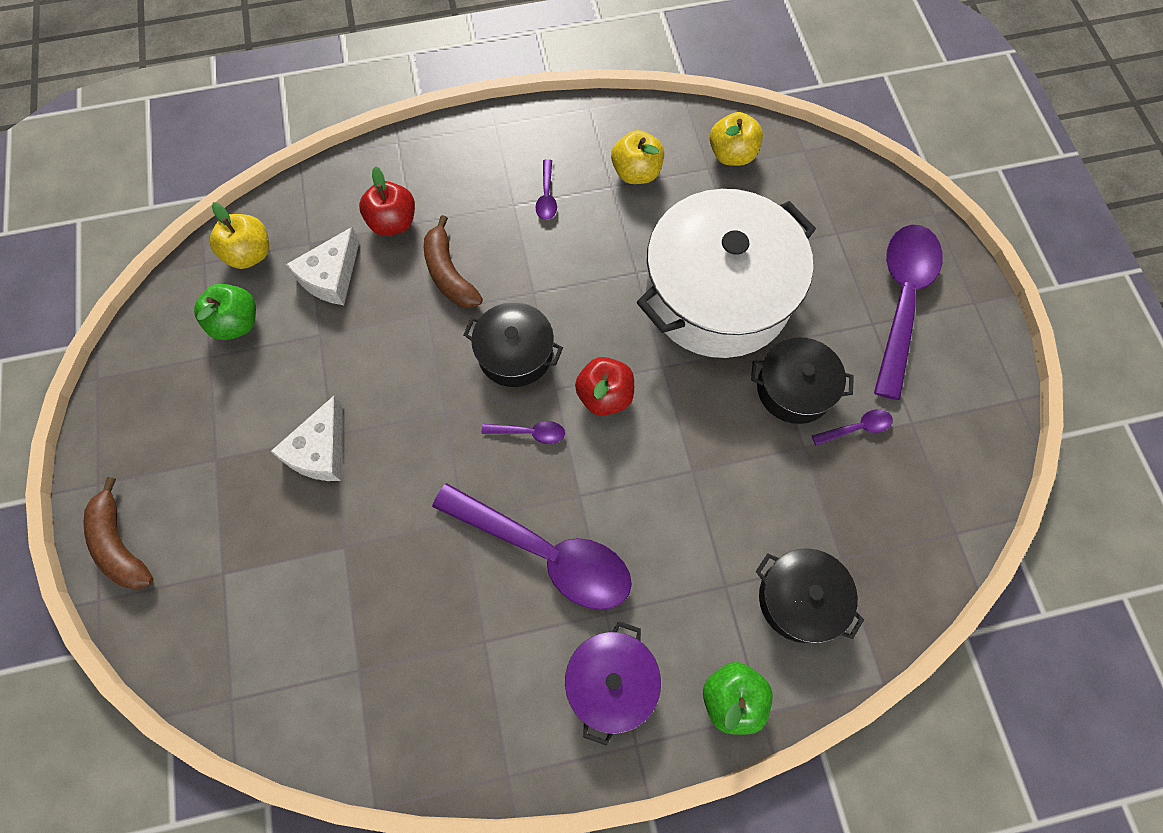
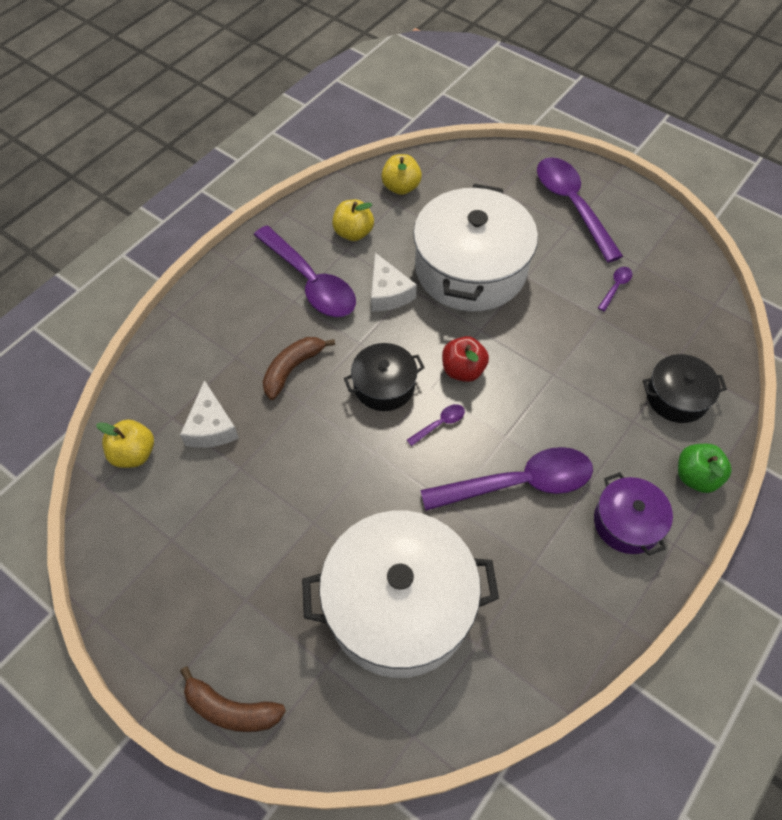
camera: 40 degrees left, 10 degrees down
(236, 323) = (170, 504): green apple -> none
(320, 451) = (315, 537): white cheese -> white cheese (388, 293)
(329, 574) = (399, 605): none -> white pot
(393, 222) = (221, 364): red apple -> none
(449, 273) = (292, 369): brown banana -> brown banana turned 105 degrees clockwise
(547, 196) = (310, 282): purple spoon -> purple spoon, size x2.46
(794, 389) = (563, 290): black pot -> none

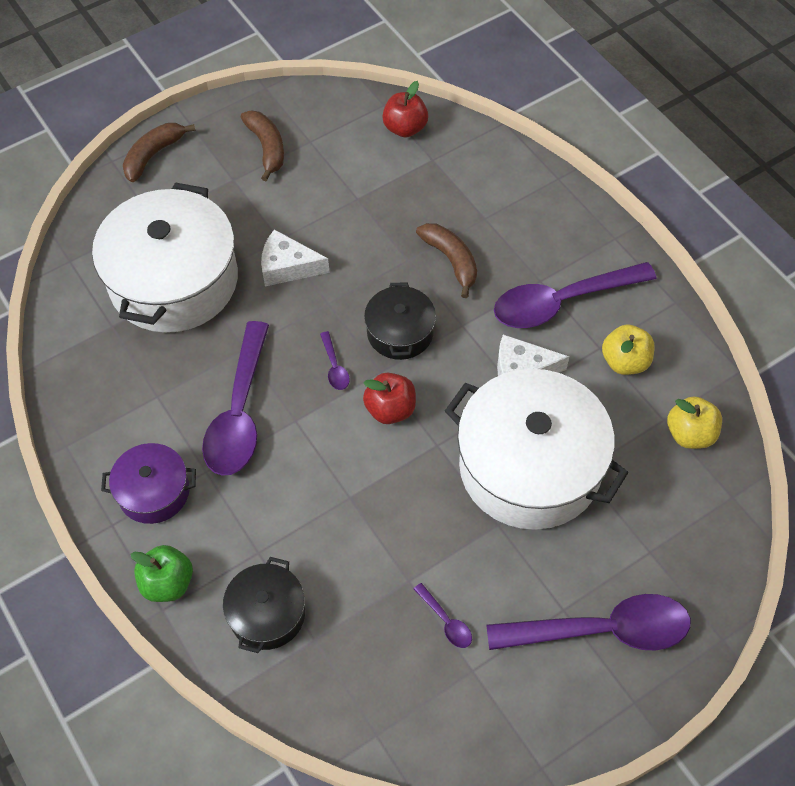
camera: 110 degrees right, 0 degrees up
(134, 454) = (405, 128): yellow apple -> red apple
(191, 581) = (267, 148): none -> brown banana
(211, 426) = (410, 185): white cheese -> white cheese (288, 267)

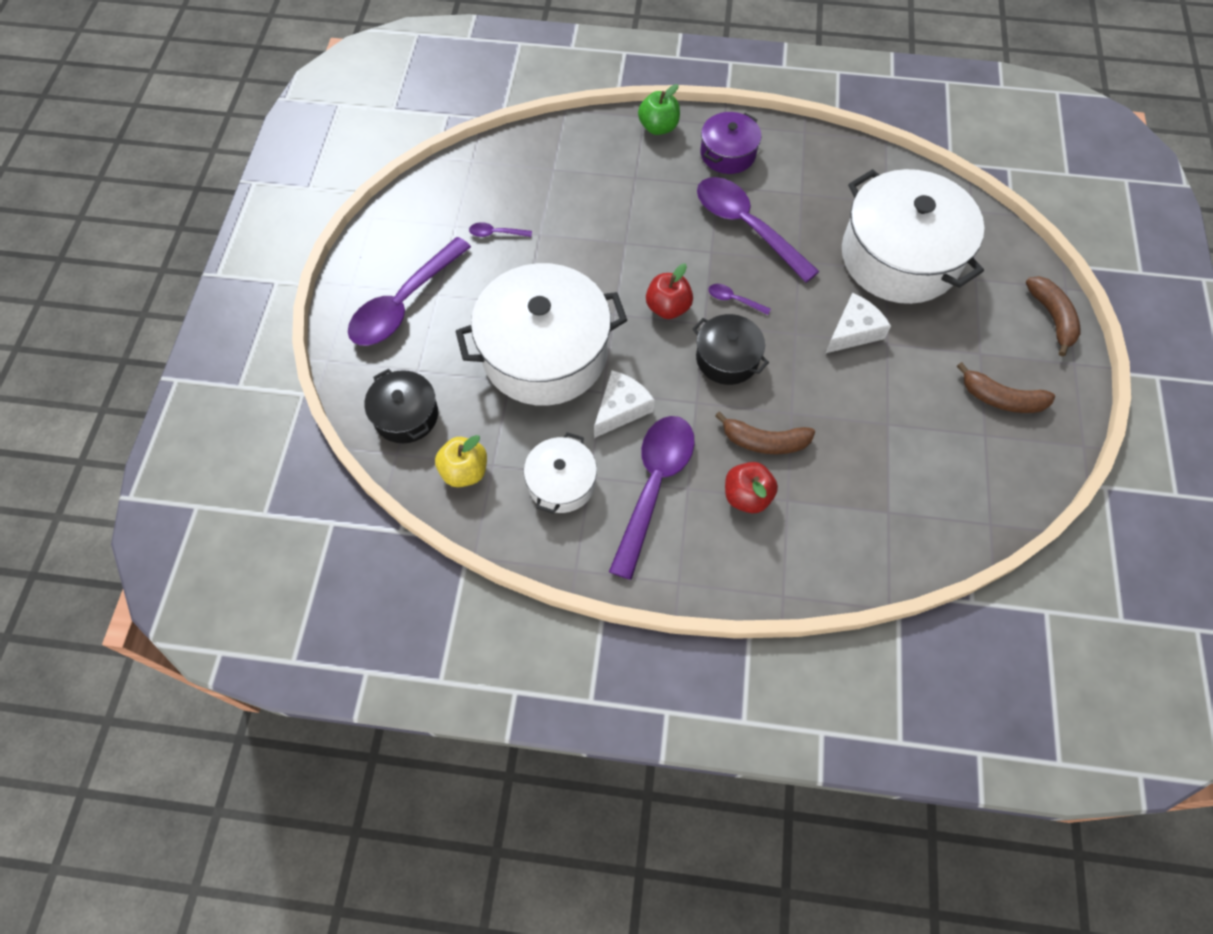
camera: 130 degrees right, 5 degrees up
(267, 614) = (591, 158): black pot -> black pot (406, 415)
(405, 128) = (945, 519): red apple -> red apple (747, 496)
(625, 362) = (561, 483): yellow apple -> white pot

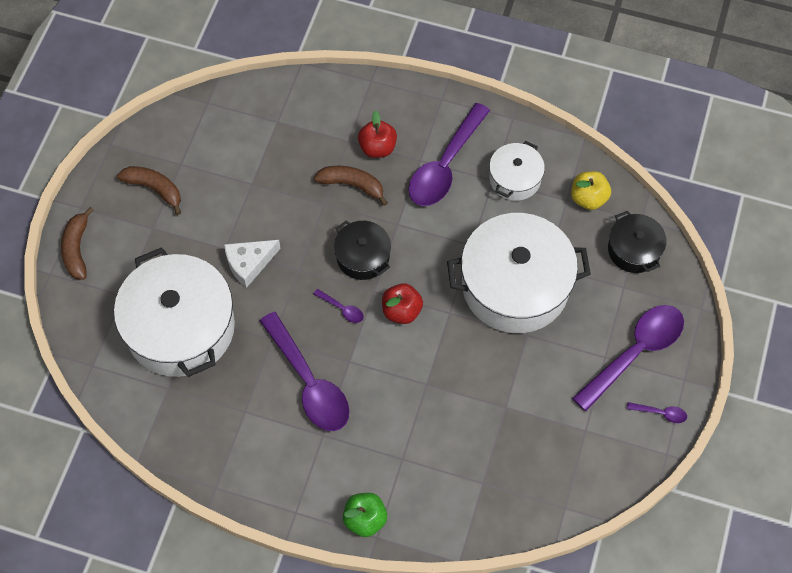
camera: 170 degrees left, 0 degrees up
(496, 233) = (547, 414): purple spoon -> purple spoon (660, 413)
(621, 408) = (459, 228): white cheese -> none
(728, 153) = (302, 472): purple pot -> none

